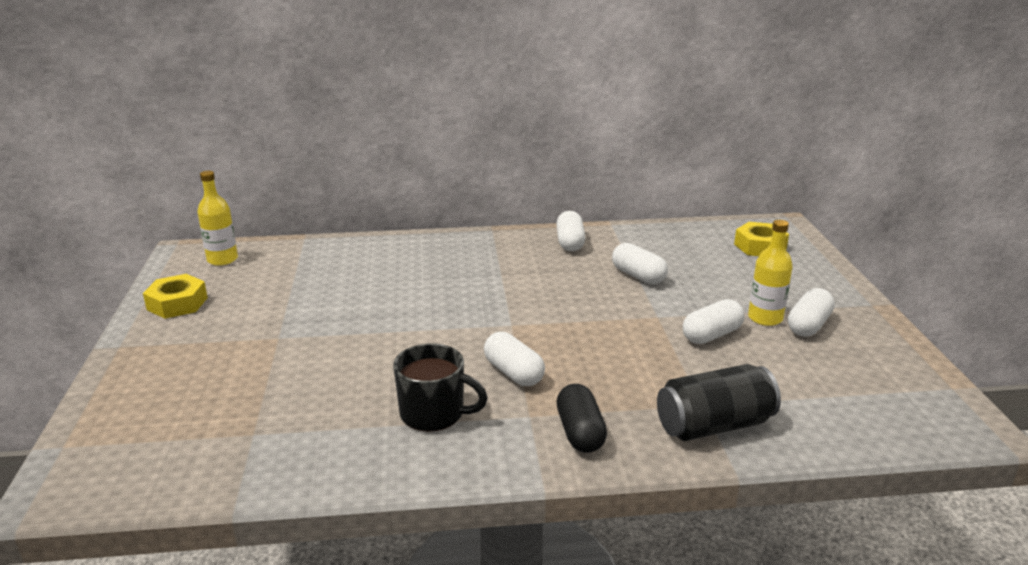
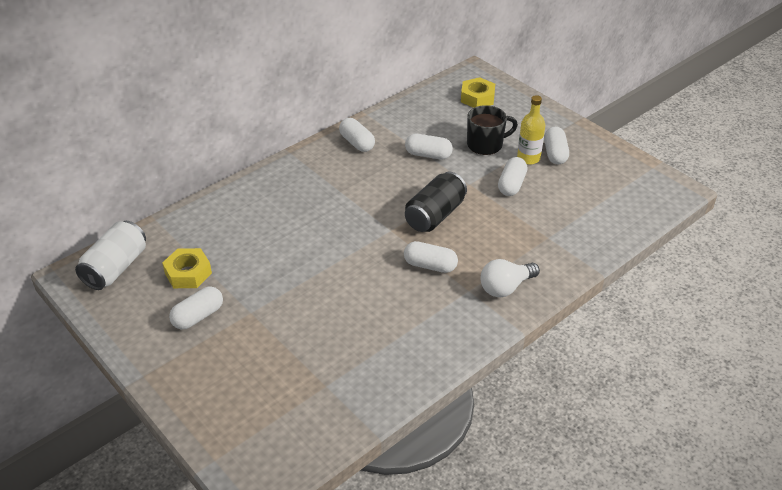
camera: 35 degrees left, 15 degrees up
(177, 303) = (136, 322): yellow nut -> yellow nut (188, 273)
(222, 259) = (116, 268): yellow bottle -> white can
(230, 321) = (198, 316): none -> white capsule
(434, 414) = (416, 316): black mug -> black mug (486, 144)
(580, 433) = (505, 287): black capsule -> white light bulb
(714, 425) = (566, 248): black can -> black can (435, 215)

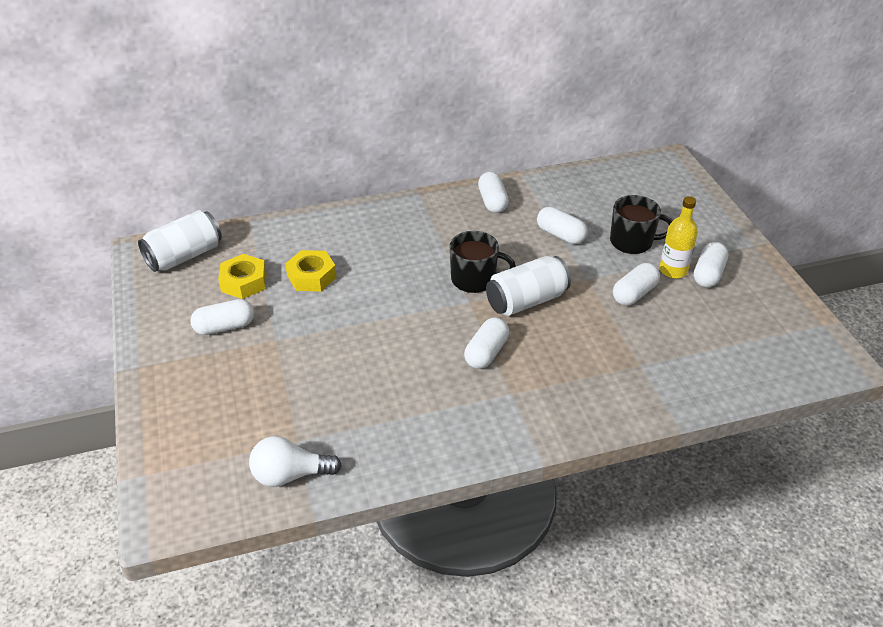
camera: 25 degrees right, 0 degrees up
(384, 211) = (475, 279): none -> black mug
(430, 265) = (486, 353): white capsule -> white capsule turned 75 degrees clockwise
(435, 215) = (526, 301): black can -> white can
(477, 98) = (655, 189): yellow nut -> yellow nut (311, 276)
(505, 287) = (554, 404): white light bulb -> white light bulb (290, 475)

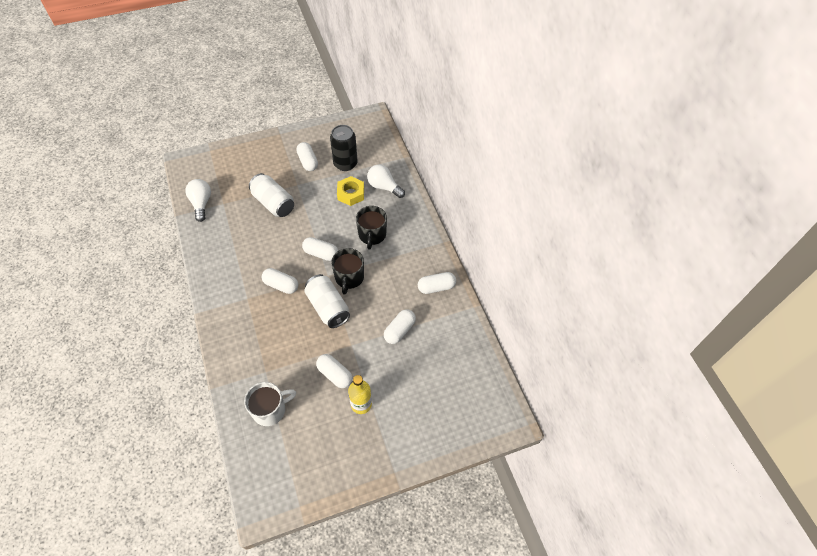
camera: 85 degrees right, 15 degrees up
(184, 256) = (368, 134): white can -> white can (273, 203)
(244, 282) = (345, 164): yellow nut -> black can
(305, 242) = (384, 187): none -> white light bulb
(632, 242) = (394, 379): black mug -> black mug (372, 235)
(699, 357) = (270, 410): none -> white mug
(708, 274) = (357, 429): white capsule -> white capsule (321, 253)

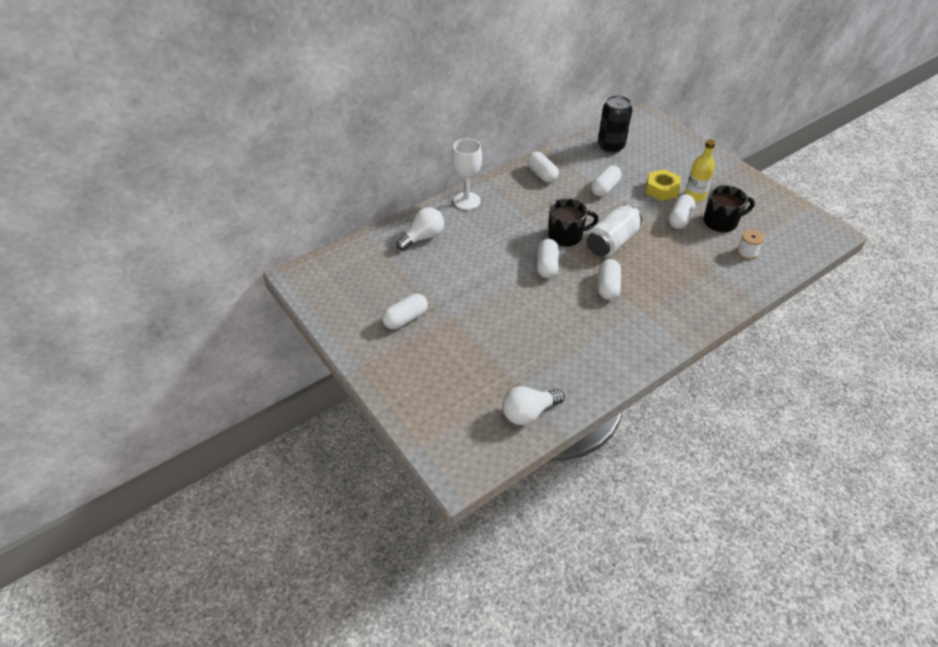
camera: 105 degrees left, 10 degrees down
(270, 410) = (747, 252): white mug -> white spool
(273, 203) = (492, 332): white can -> none
(345, 164) = (396, 280): black can -> black can (610, 146)
(351, 194) = (446, 263): yellow nut -> yellow nut (662, 189)
(372, 235) = (500, 231): black mug -> black mug (721, 222)
(384, 187) = (423, 237): white light bulb -> white light bulb turned 150 degrees counterclockwise
(399, 330) = (605, 188): white capsule -> white capsule turned 75 degrees counterclockwise
(417, 223) = (467, 201): none -> white goblet

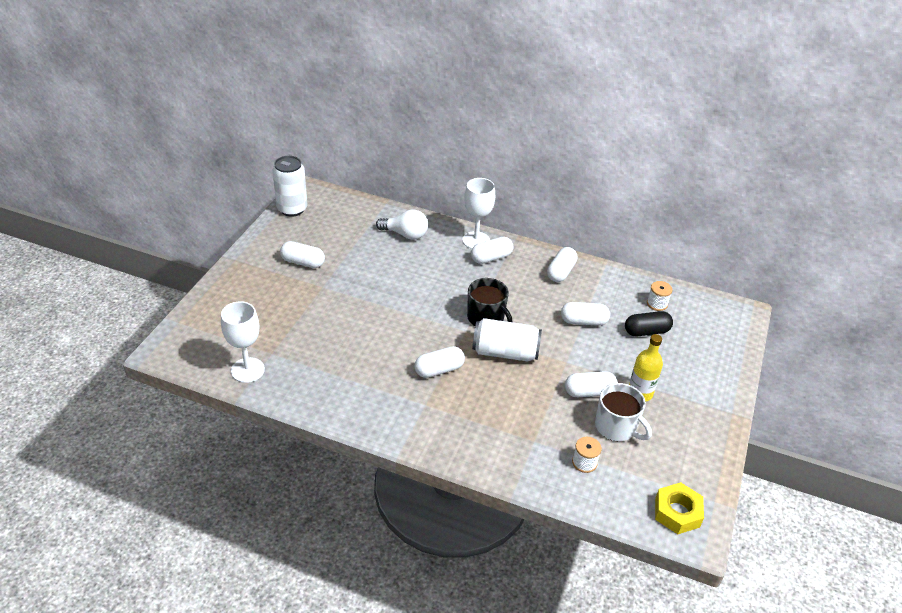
camera: 55 degrees right, 5 degrees down
(317, 297) = (292, 209): none -> white can
(529, 413) = (247, 370): white light bulb -> white goblet
(547, 266) = (433, 320): white capsule -> white capsule (491, 258)
(610, 146) = (657, 304): black can -> white spool
(635, 164) = (646, 331): none -> black capsule
(662, 189) = (625, 364): yellow nut -> yellow nut (677, 512)
(721, 222) = (616, 427): black mug -> white mug

